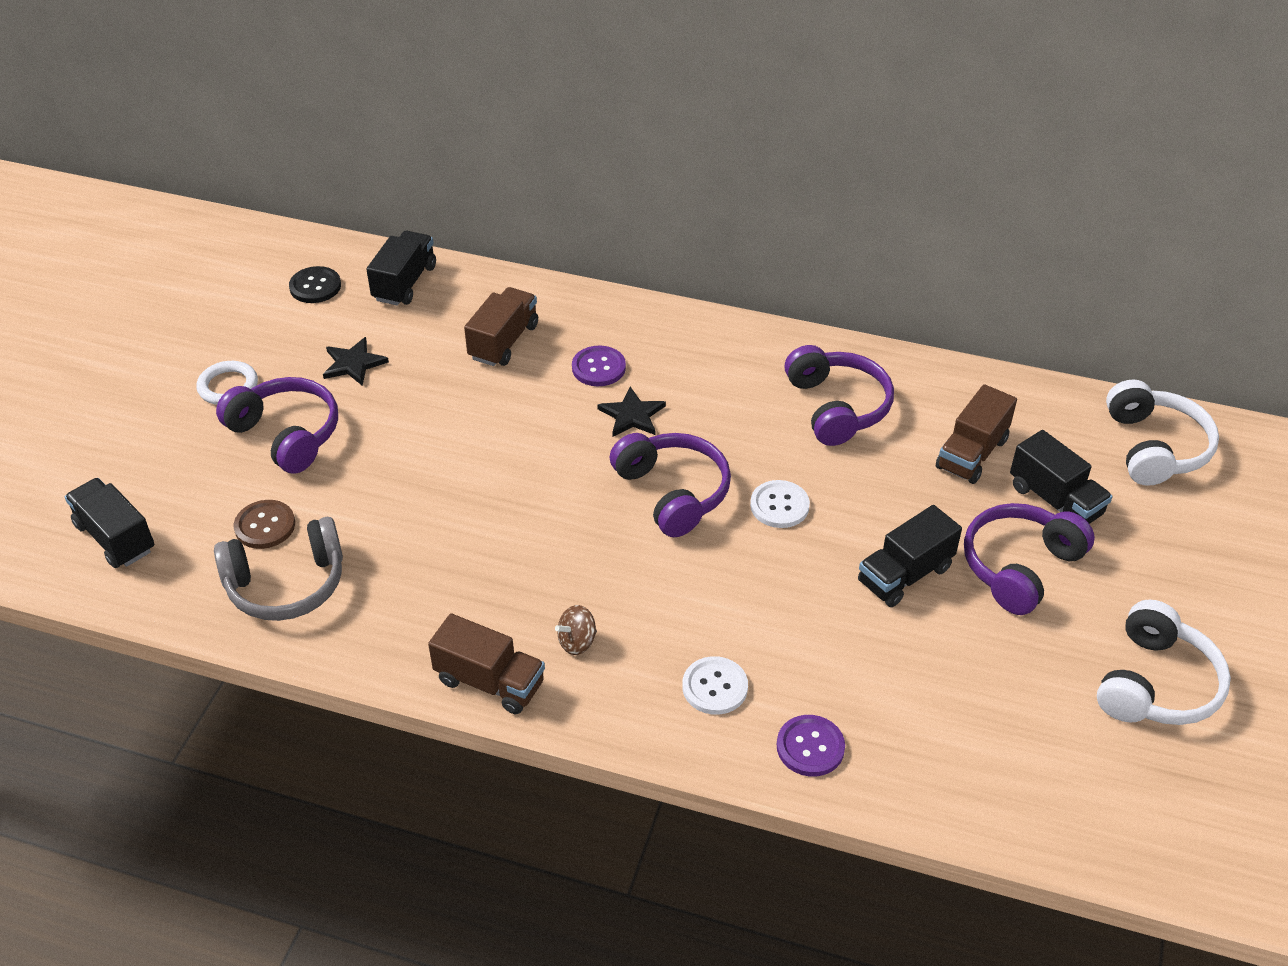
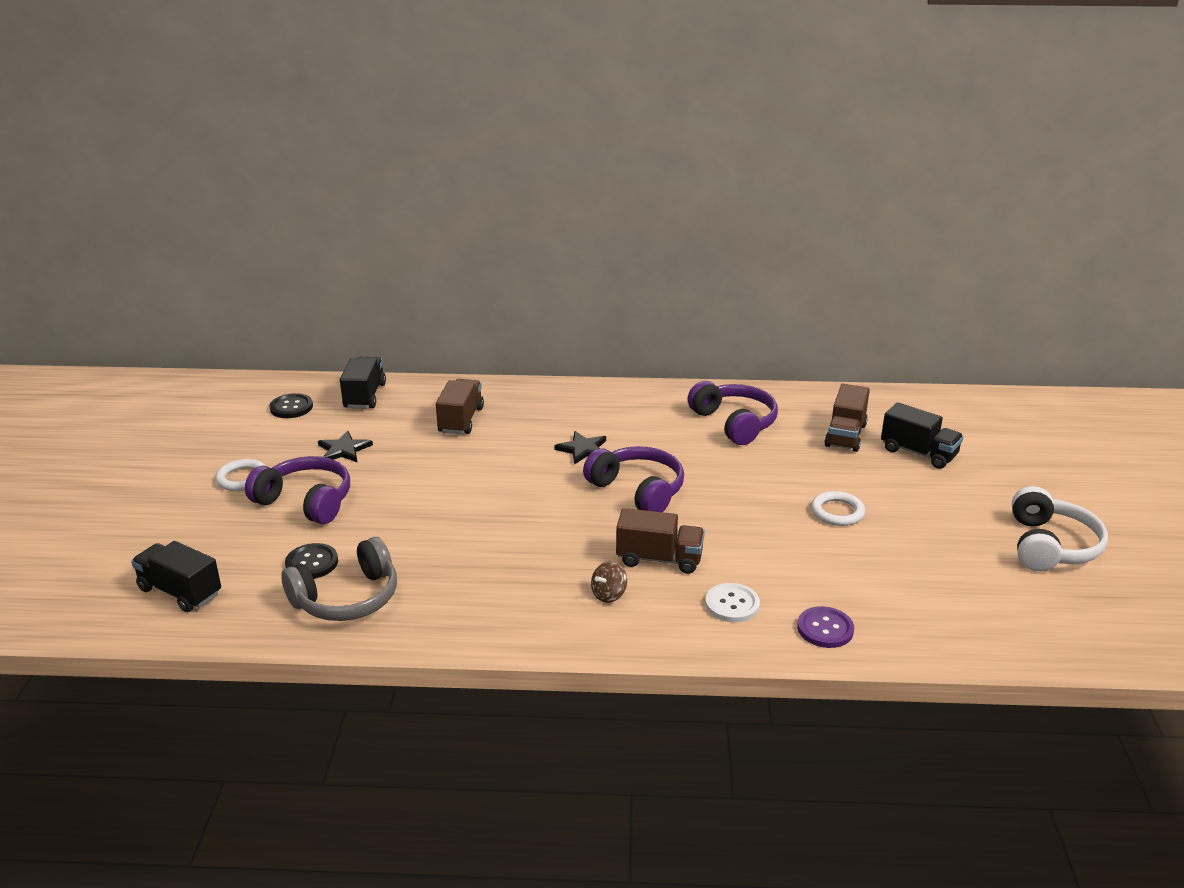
camera: 15 degrees left, 15 degrees down
(265, 526) = (312, 563): brown button -> black button
(490, 682) = (550, 633): brown truck -> brown truck (659, 559)
(598, 368) = (543, 425): purple button -> none
(779, 506) = (723, 486): white button -> none
(905, 575) = (837, 512): black truck -> white ring
(1020, 567) = (916, 494): purple headphones -> none
(1154, 447) = (968, 414): white headphones -> none

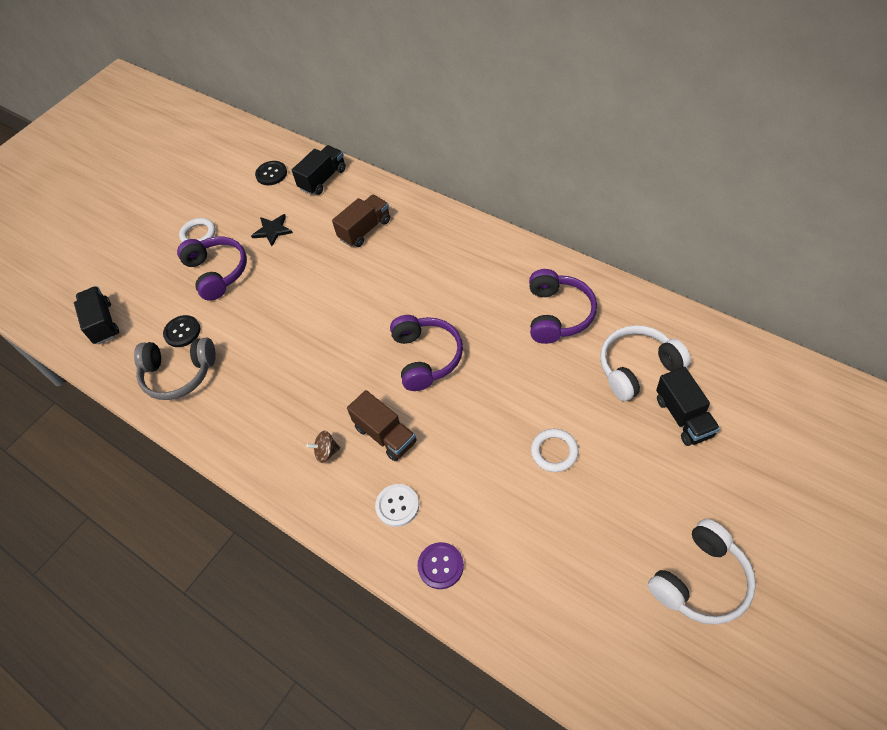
camera: 40 degrees right, 25 degrees up
(583, 449) = (422, 296): black star -> none
(845, 435) = (637, 368): brown truck -> white headphones

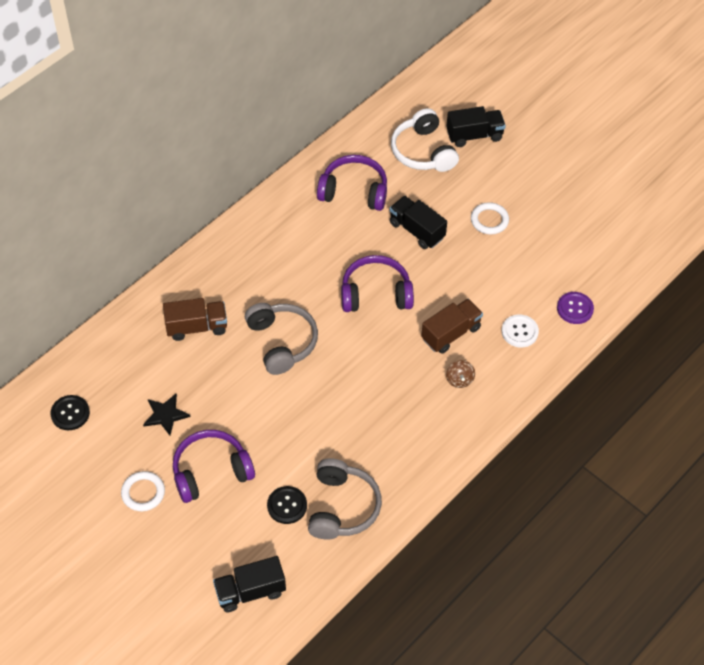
camera: 90 degrees left, 0 degrees up
(323, 179) = (101, 361): black truck -> black truck (417, 230)
(356, 293) = (282, 342): none -> grey headphones
(365, 230) = (197, 327): brown truck -> brown truck turned 120 degrees clockwise
(701, 581) = (604, 160): white headphones -> none

